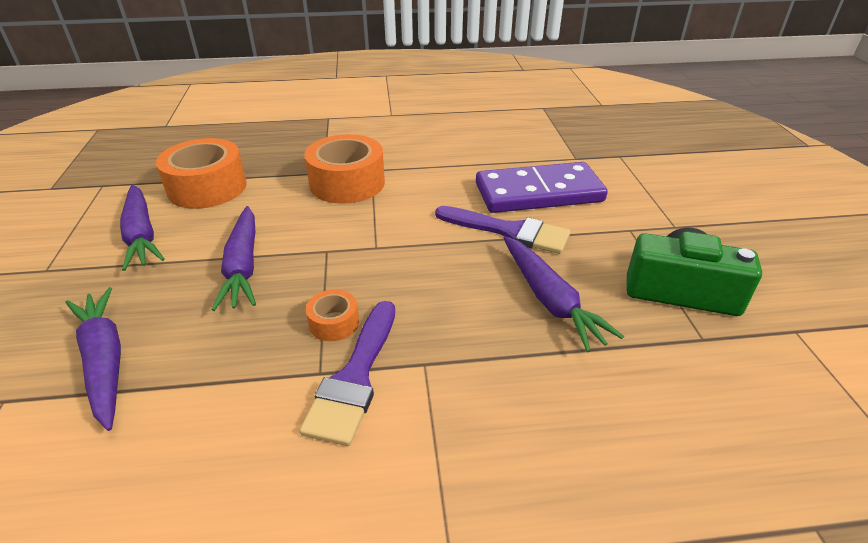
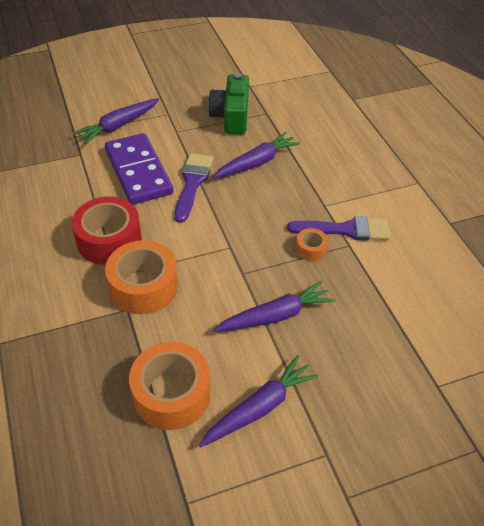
camera: 105 degrees left, 10 degrees up
(105, 361) = (388, 350): purple carrot -> purple carrot (118, 126)
(424, 168) = (109, 240): none -> red tape

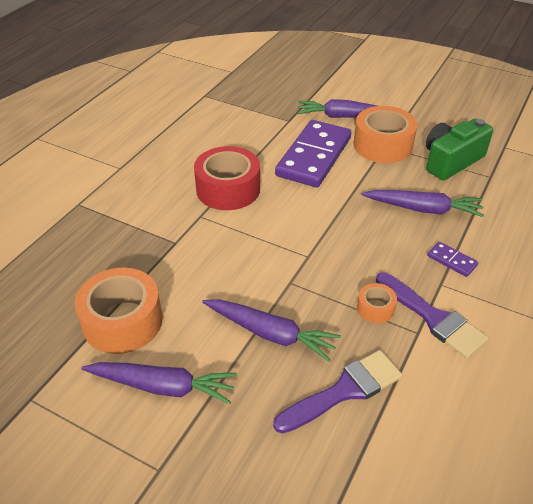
camera: 50 degrees right, 5 degrees down
(143, 286) = (206, 236): orange tape -> orange tape (382, 145)
(192, 183) = (344, 190): purple brush -> purple brush (344, 390)
(312, 186) = (451, 261): none -> purple domino

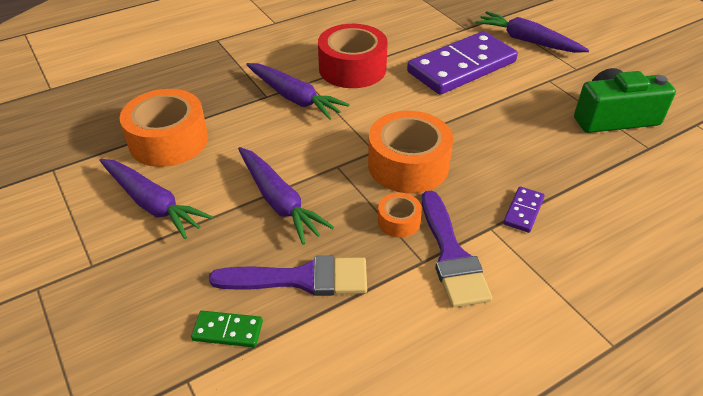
camera: 30 degrees right, 0 degrees up
(326, 463) = (228, 330): none -> green domino
(382, 145) = (546, 79): orange tape -> orange tape (408, 165)
(423, 209) = (536, 152): purple carrot -> purple carrot (294, 98)
(451, 261) = (523, 211): purple domino -> purple domino turned 45 degrees clockwise

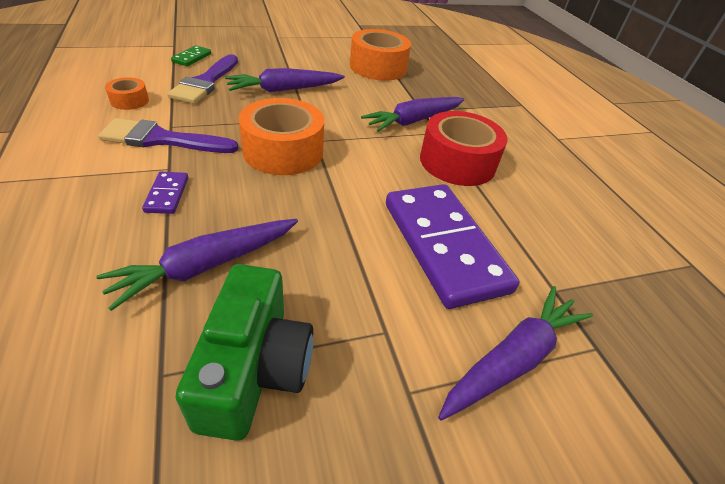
camera: 100 degrees right, 0 degrees up
(152, 204) = (314, 55): purple carrot -> purple carrot (206, 266)
(398, 221) = (220, 128): orange tape -> orange tape (129, 101)
(523, 211) = (167, 194): purple domino -> purple domino turned 45 degrees clockwise

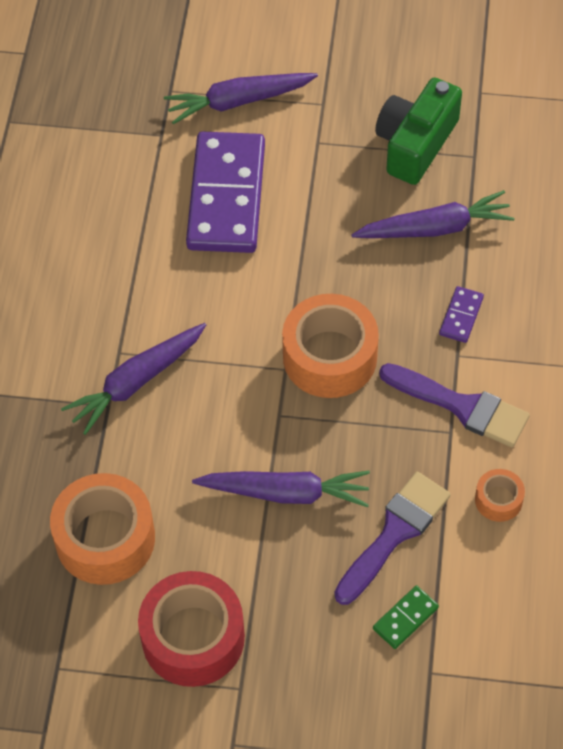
camera: 150 degrees left, 15 degrees up
(414, 121) = (136, 382): purple carrot -> purple carrot turned 150 degrees clockwise
(457, 162) = (134, 294): red tape -> red tape (193, 637)

